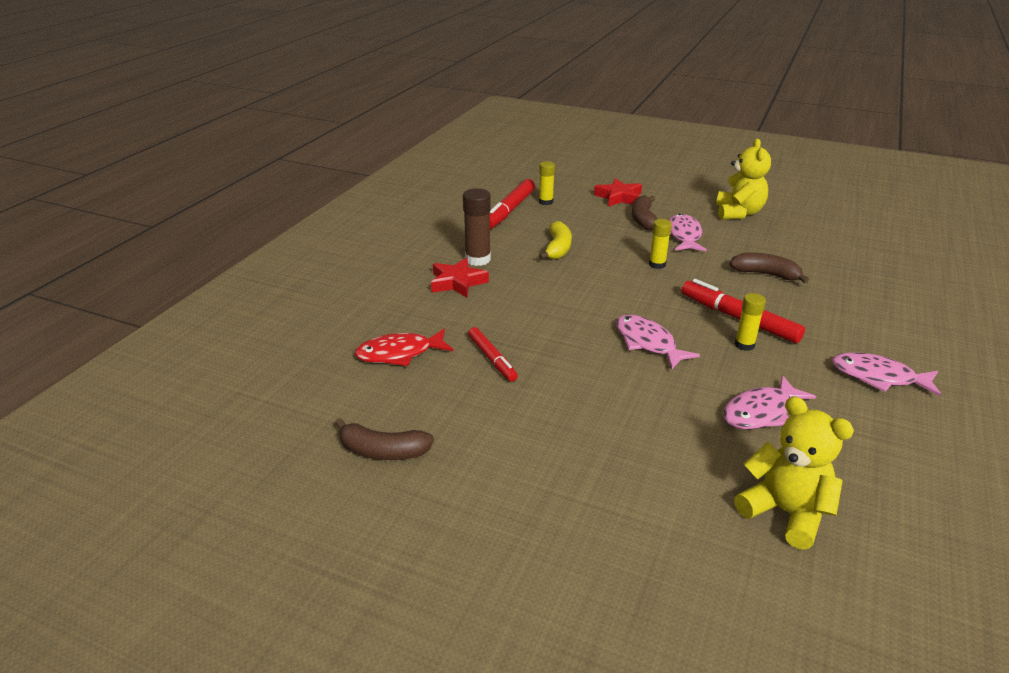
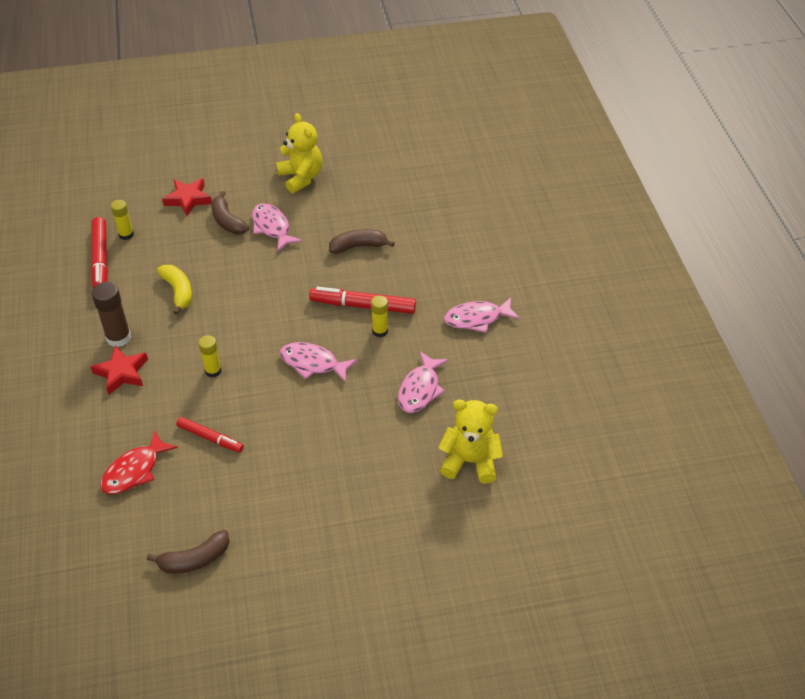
camera: 35 degrees left, 15 degrees up
(657, 264) = (271, 273): yellow glue stick -> yellow glue stick (213, 371)

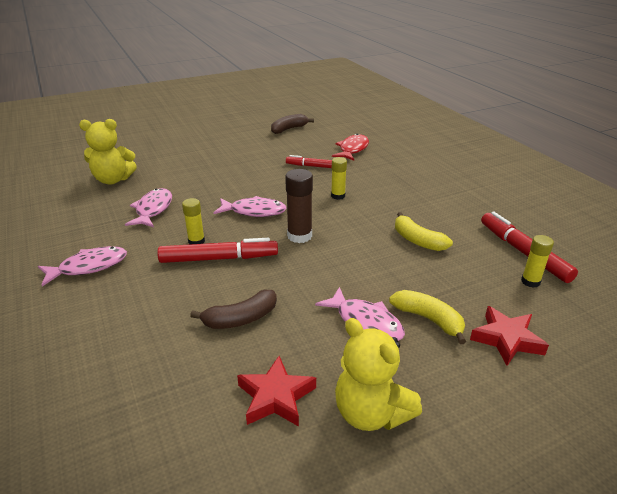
camera: 165 degrees right, 15 degrees down
(118, 337) = (436, 203): brown glue stick -> brown glue stick (299, 236)
(122, 373) = (409, 185): red star -> red star (276, 397)
(227, 221) = (428, 319): brown banana -> yellow banana

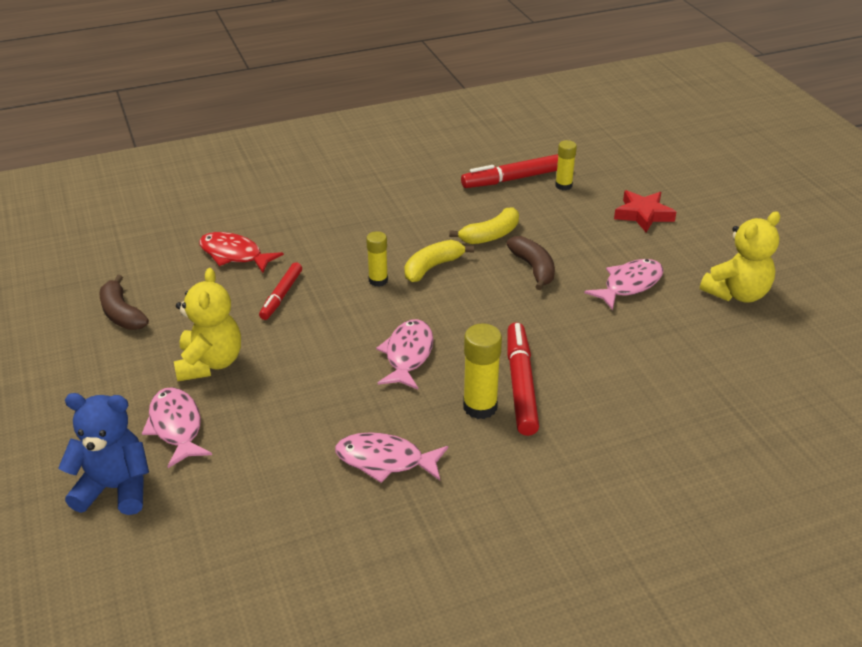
camera: 85 degrees left, 5 degrees up
(89, 267) = (537, 508): pink fish -> pink fish (176, 427)
(113, 180) = (264, 528): yellow teddy bear -> yellow teddy bear (210, 363)
(155, 144) = (115, 488): none -> blue teddy bear
(196, 241) = (480, 407): yellow glue stick -> yellow glue stick, size x1.54
(241, 319) = (632, 365): brown banana -> brown banana (533, 268)
(276, 397) = (731, 343): red star -> none
(299, 236) = (474, 318): brown glue stick -> none
(428, 319) = (621, 249): yellow banana -> yellow banana (432, 267)

